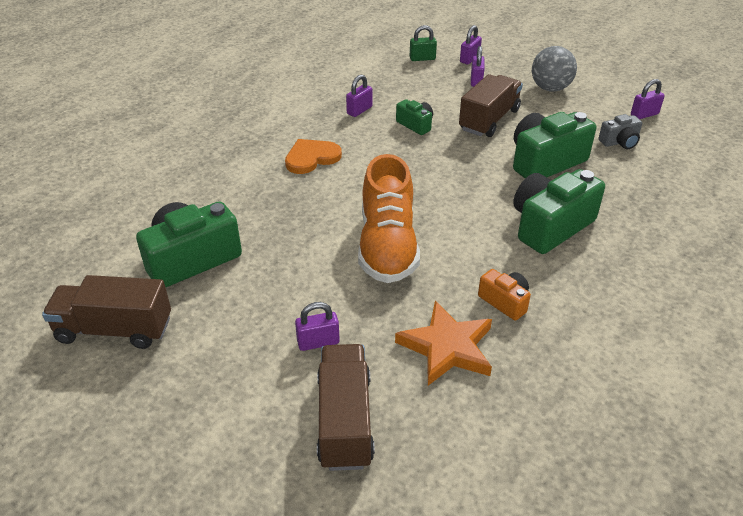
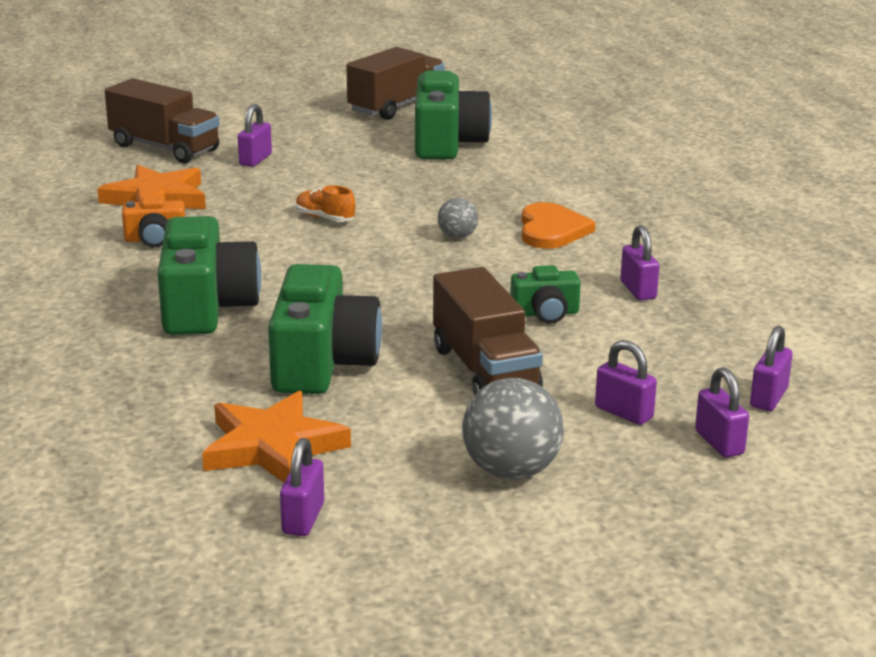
camera: 125 degrees right, 15 degrees down
(356, 184) = (457, 236): none -> grey ball
(387, 246) = (325, 218): orange shoe -> orange shoe, size x0.40
(422, 58) = (768, 398): green padlock -> purple padlock
(619, 142) = (272, 446): grey camera -> orange star

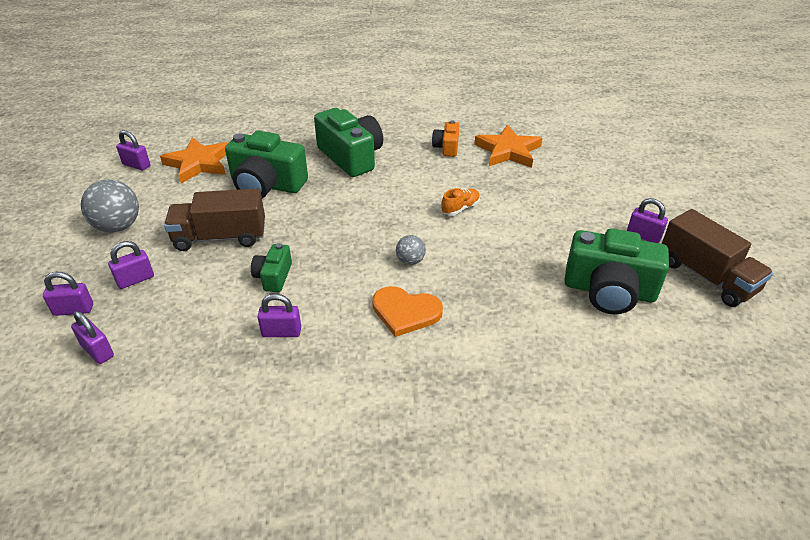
camera: 105 degrees right, 15 degrees up
(165, 148) = (599, 158): brown truck -> none
(206, 307) = (351, 157): green camera -> green camera turned 135 degrees counterclockwise
(255, 160) = (574, 191): purple padlock -> purple padlock (643, 236)

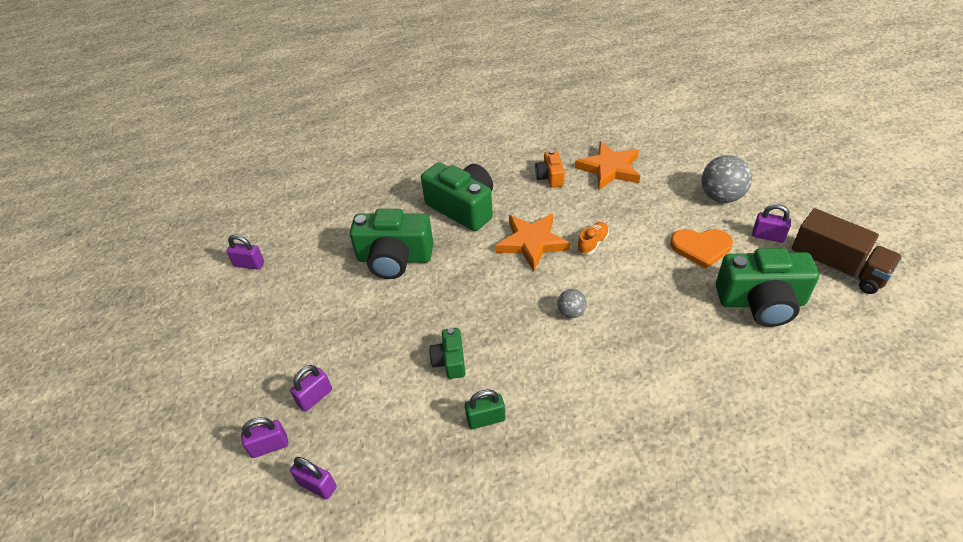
camera: 10 degrees left, 5 degrees up
(118, 226) = (266, 341): grey ball -> grey ball (721, 197)
(199, 163) = (313, 248): orange star -> orange star (532, 243)
(220, 237) = (377, 329): brown truck -> none
(281, 332) = (486, 419): purple padlock -> green padlock
(405, 312) = (591, 369): orange heart -> orange heart (701, 247)

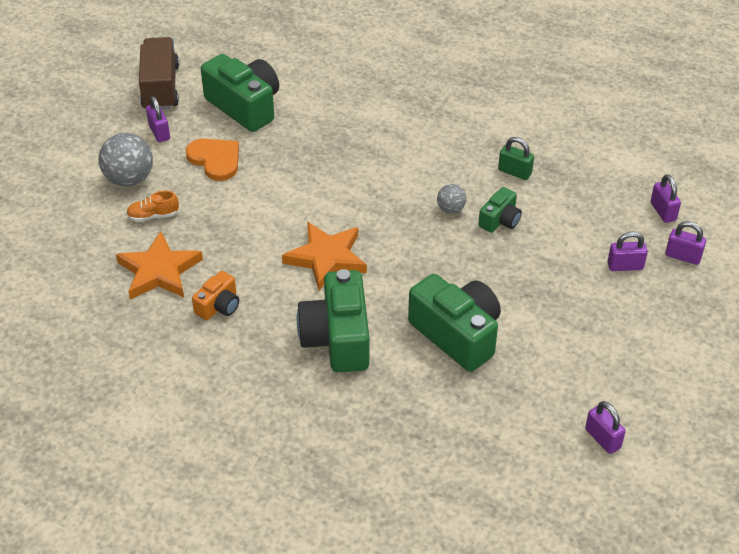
camera: 140 degrees left, 0 degrees up
(571, 312) = (374, 188): grey ball -> grey ball (451, 209)
(592, 243) = (282, 221): orange shoe -> orange shoe (153, 216)

